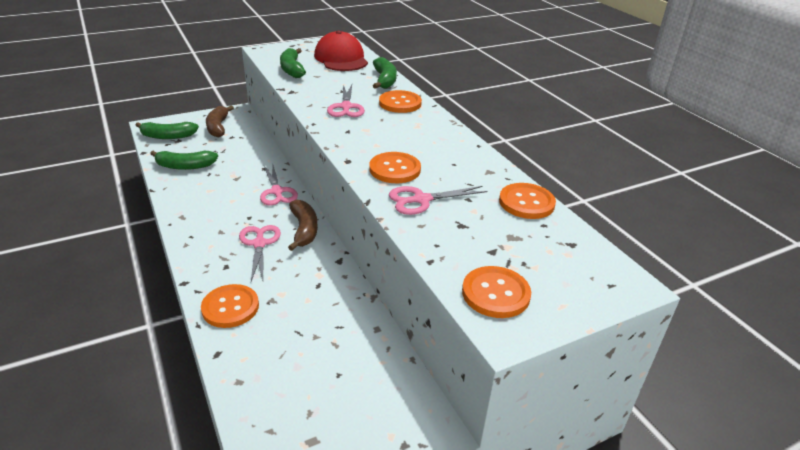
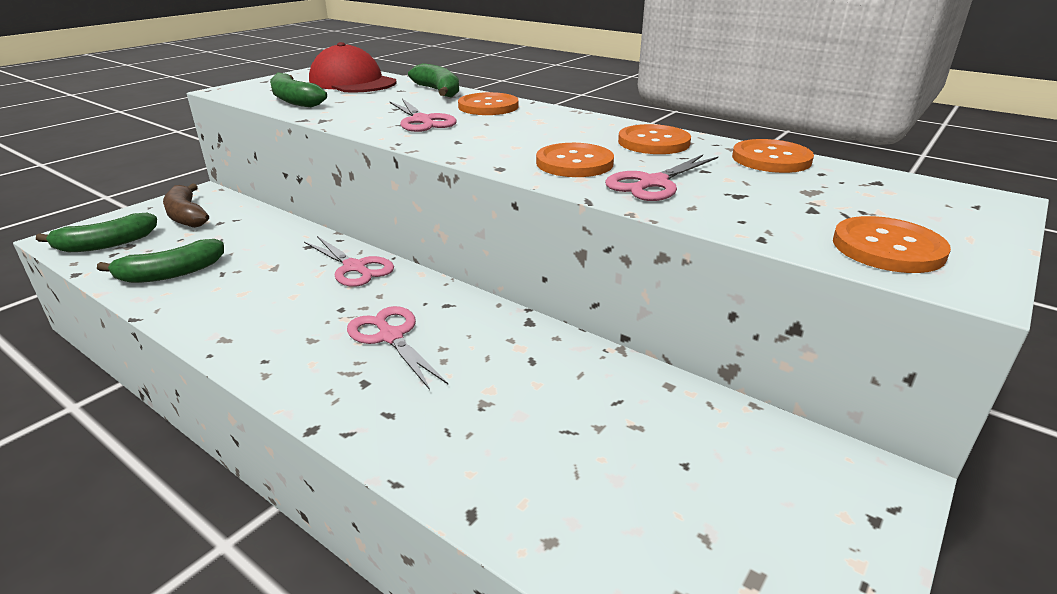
camera: 25 degrees left, 5 degrees down
(230, 307) = (427, 436): orange button -> orange button (653, 142)
(304, 230) = (441, 300): brown banana -> none

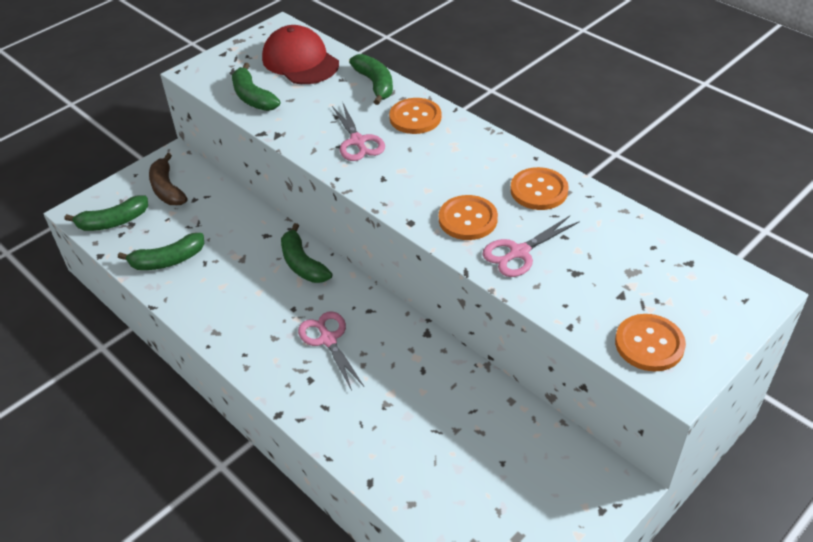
camera: 10 degrees right, 15 degrees up
(354, 267) = (302, 264): pink scissors -> green banana
(771, 159) = (623, 223): orange button -> none

